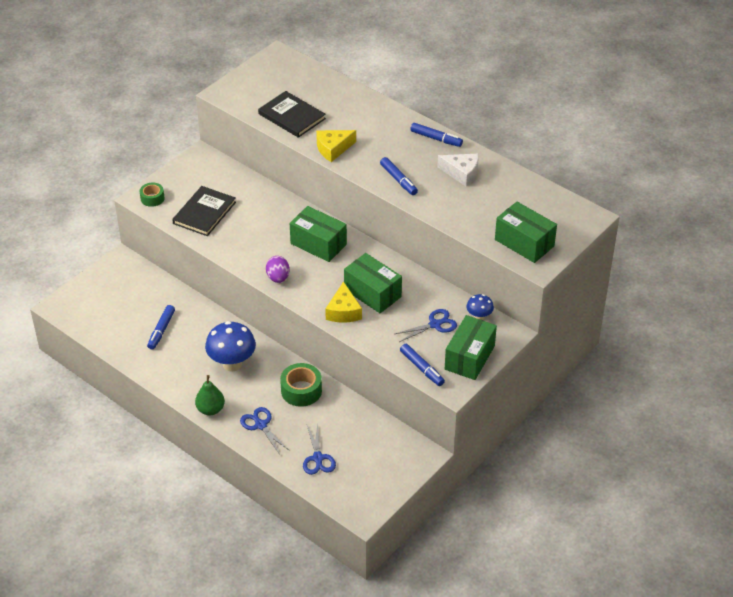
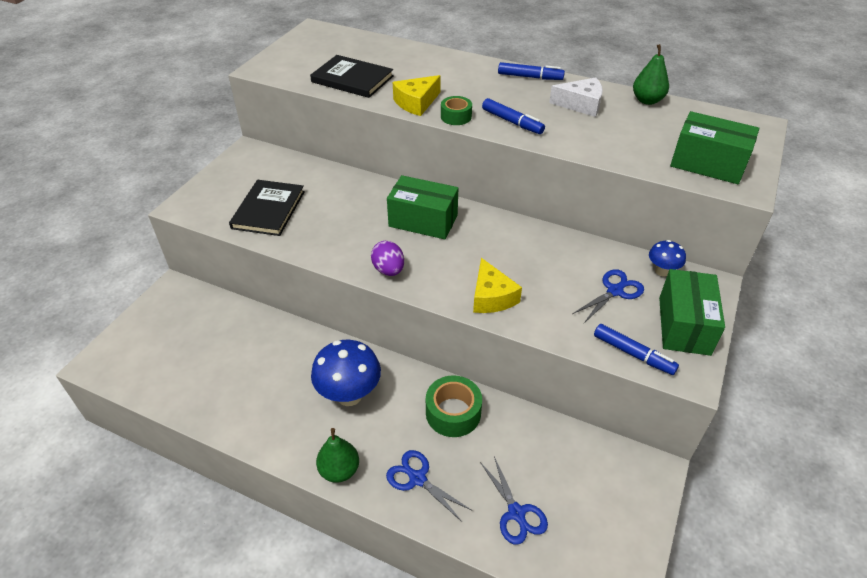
camera: 15 degrees left, 0 degrees up
(152, 198) = (197, 204): green tape -> green tape (456, 116)
(161, 330) = (242, 368): blue marker -> none
(372, 293) = (517, 266): green box -> none
(517, 178) = (647, 100): none -> green pear

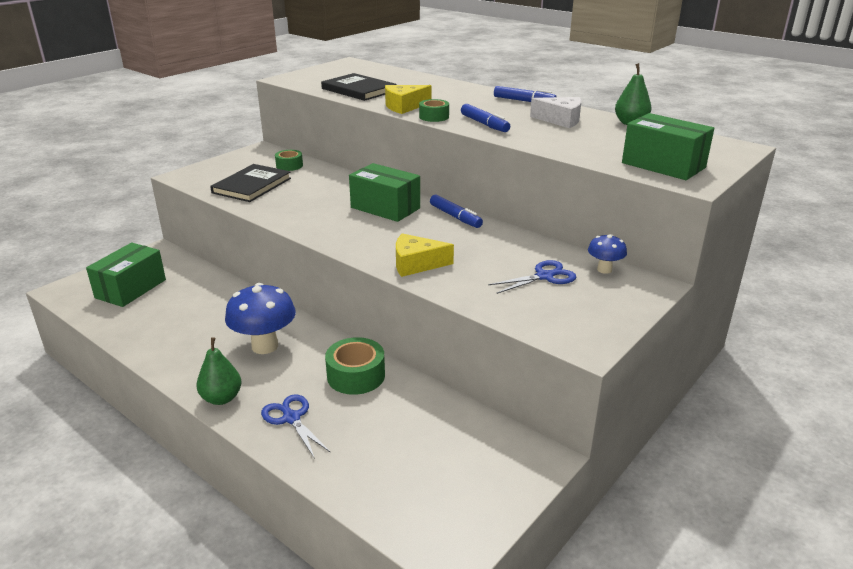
camera: 15 degrees right, 15 degrees down
(292, 172) = (289, 166): none -> green tape
(388, 270) = (331, 234): purple egg -> none
(491, 297) = (416, 264): yellow cheese -> yellow cheese turned 90 degrees clockwise
(516, 513) = (374, 464): blue scissors -> none
(633, 354) = (535, 322): blue marker -> blue marker (455, 217)
(684, 325) = (604, 310): green box -> green box (131, 289)

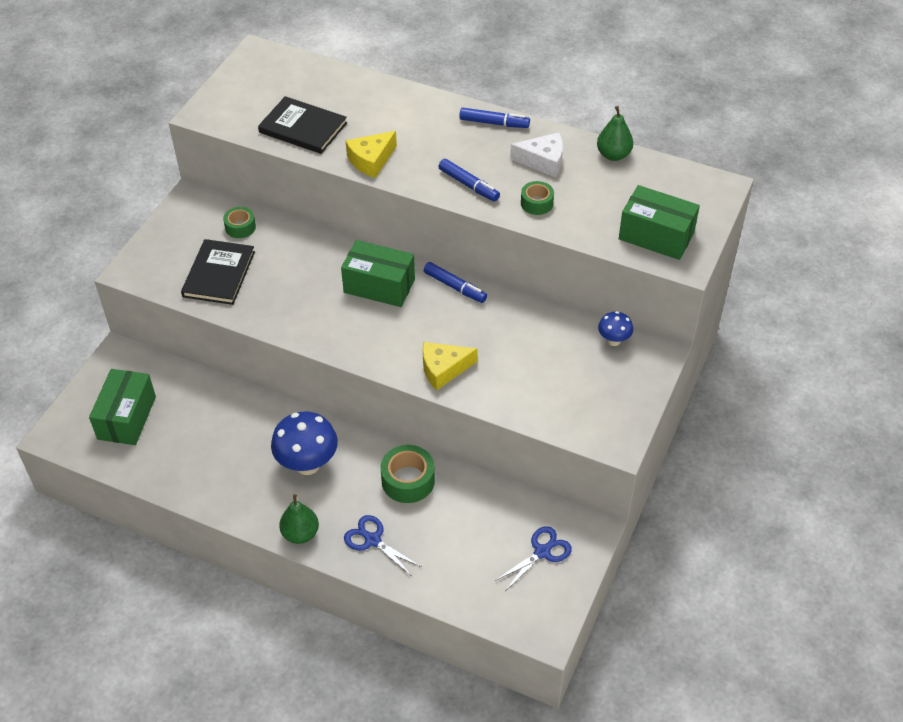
camera: 15 degrees left, 20 degrees up
(434, 117) = (411, 178): green tape -> green tape (537, 203)
(544, 276) = (563, 362): blue scissors -> blue scissors (542, 552)

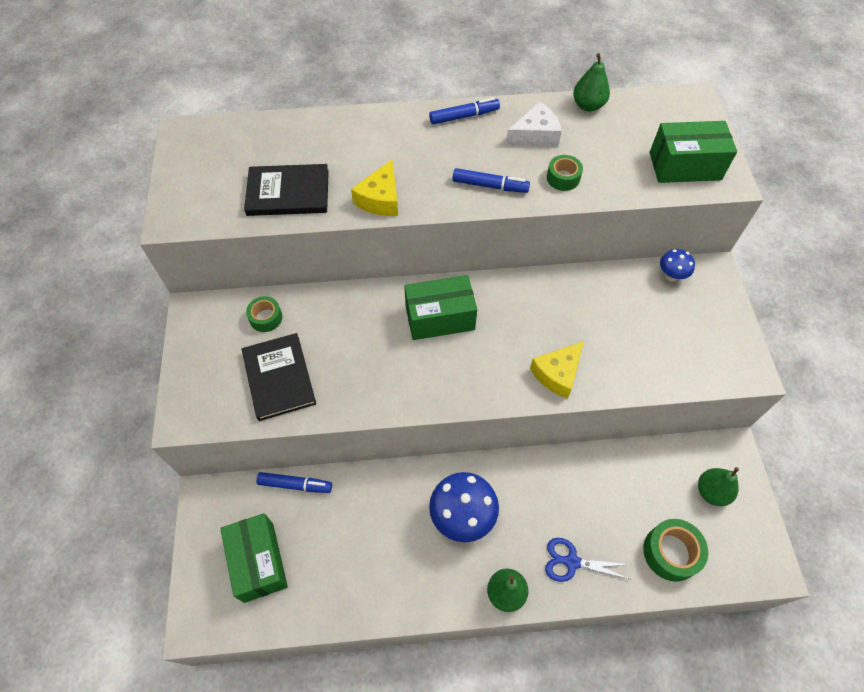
camera: 30 degrees left, 10 degrees up
(408, 480) = (558, 484): green tape -> green tape (671, 552)
(455, 287) = (506, 287): blue marker -> blue marker (295, 485)
(542, 552) = (711, 492): blue scissors -> green pear

